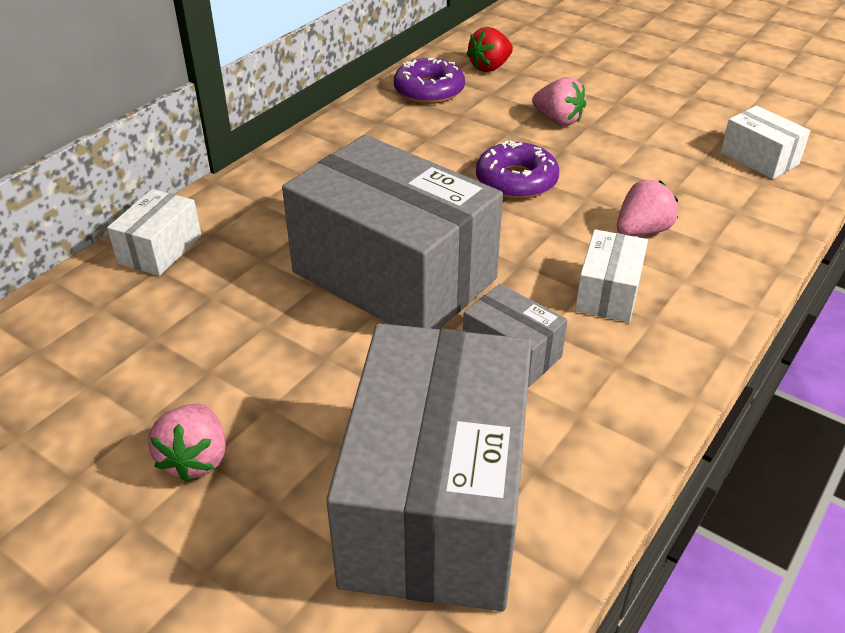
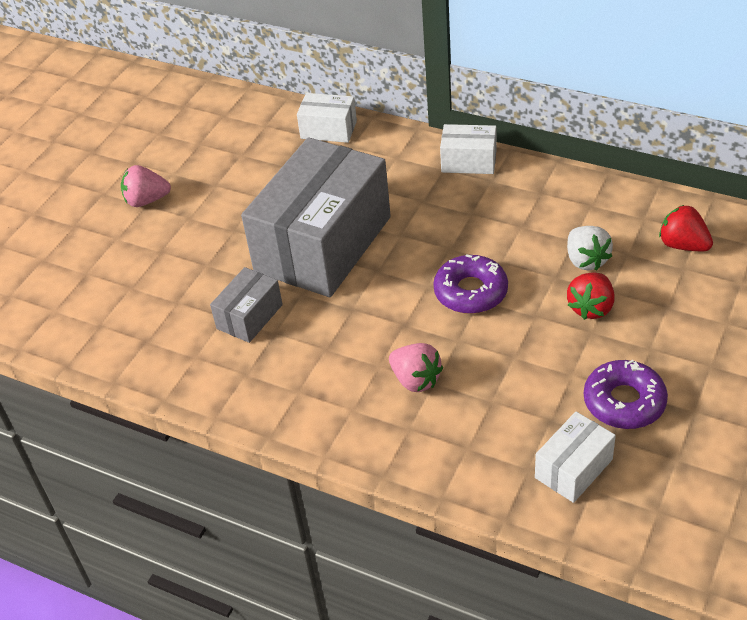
camera: 85 degrees right, 5 degrees up
(429, 90) = (612, 212): purple donut -> purple donut (624, 402)
(436, 503) = (120, 301): grey box -> none
(492, 113) = (586, 260): none -> white strawberry
(558, 120) = (591, 308): pink strawberry -> red strawberry
(608, 293) = (325, 363): white box -> white box (469, 161)

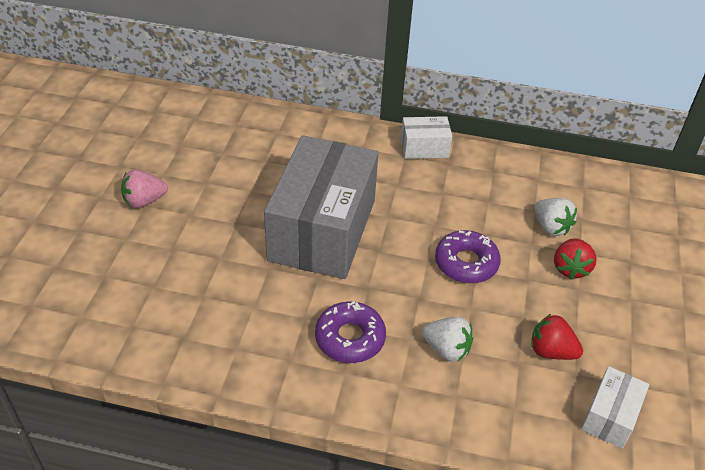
camera: 20 degrees left, 0 degrees up
(249, 316) = (276, 304): grey box -> none
(328, 129) = (294, 126): white box -> none
(415, 380) = (446, 349): pink strawberry -> white strawberry
(624, 402) = (628, 349): purple donut -> purple donut (350, 338)
(683, 245) = (622, 208): red strawberry -> red strawberry (551, 351)

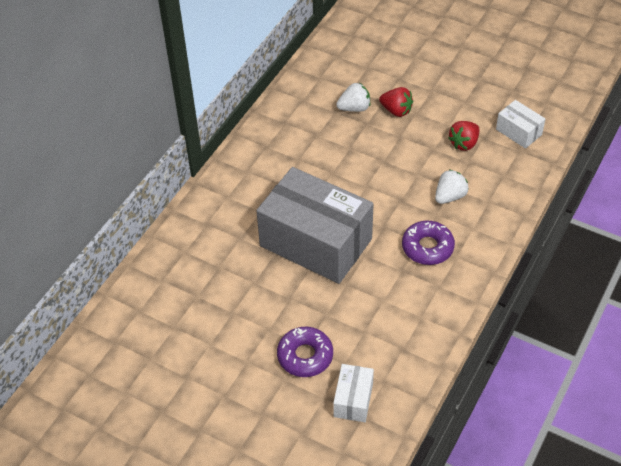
camera: 70 degrees left, 5 degrees up
(144, 201) = (241, 361): pink strawberry -> none
(424, 148) = (242, 156): white box -> white box (353, 400)
(466, 263) = (375, 165): purple donut -> purple donut (305, 356)

